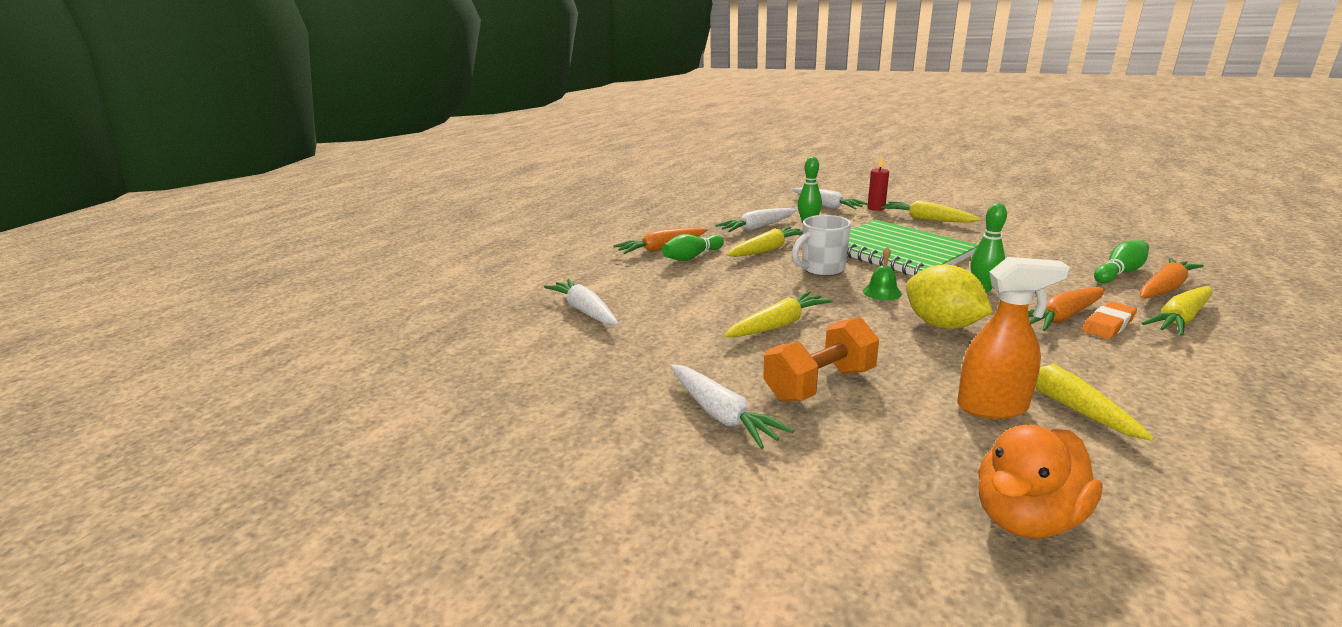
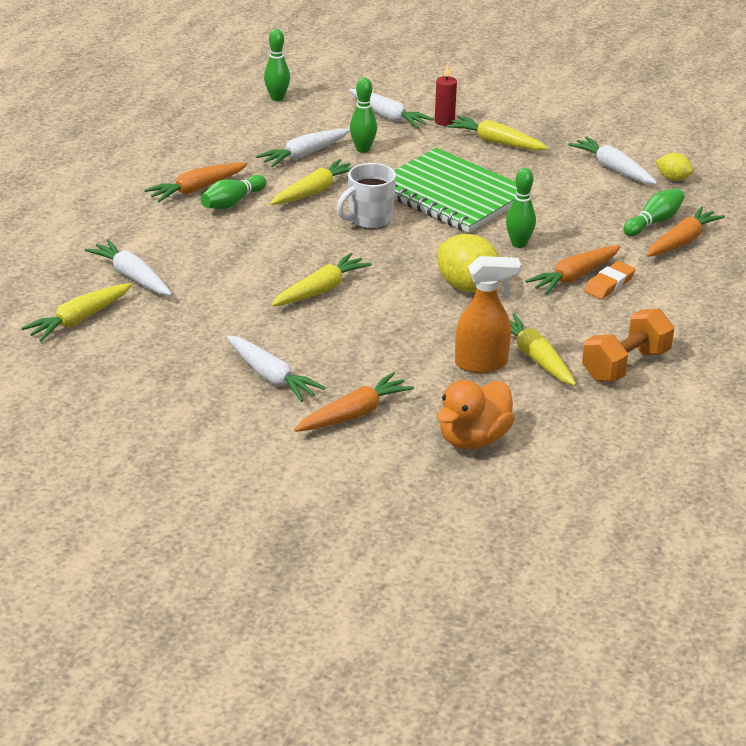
camera: 10 degrees left, 10 degrees up
(734, 197) = (277, 98): none -> green bowling pin
(819, 384) = (351, 348): orange dumbbell -> orange dumbbell (625, 365)
(834, 469) = (353, 414): none -> orange carrot
(882, 292) = (423, 249): green bell -> none
(1047, 235) = (613, 169): none -> white carrot
(1113, 242) = (672, 179): none -> yellow lemon
(1180, 319) = (672, 277): yellow carrot -> yellow carrot (79, 319)

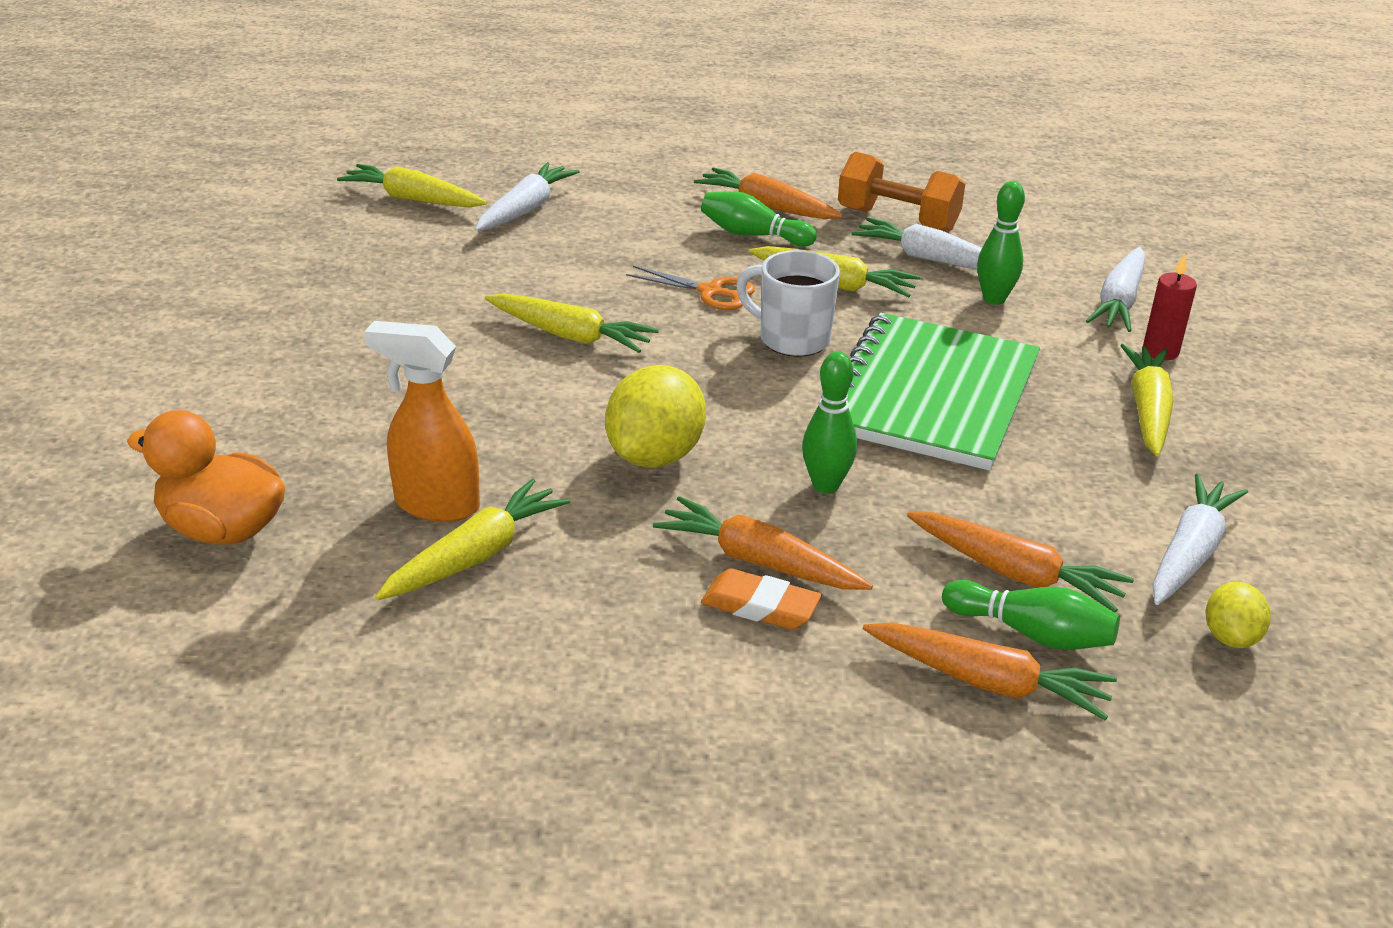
camera: 70 degrees right, 0 degrees up
(271, 377) = (335, 339): white carrot -> none
(277, 98) = (1070, 212): green bowling pin -> none
(297, 232) = (710, 292): none -> orange scissors
(353, 414) = (263, 415): orange carrot -> orange carrot (1015, 573)
(482, 364) = (435, 505): orange spray bottle -> orange spray bottle turned 135 degrees clockwise
(625, 365) = (495, 664): orange dumbbell -> orange dumbbell (897, 220)

